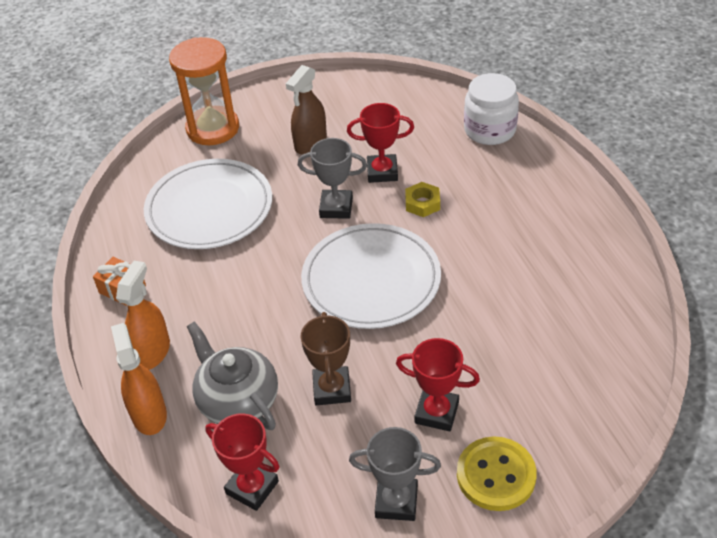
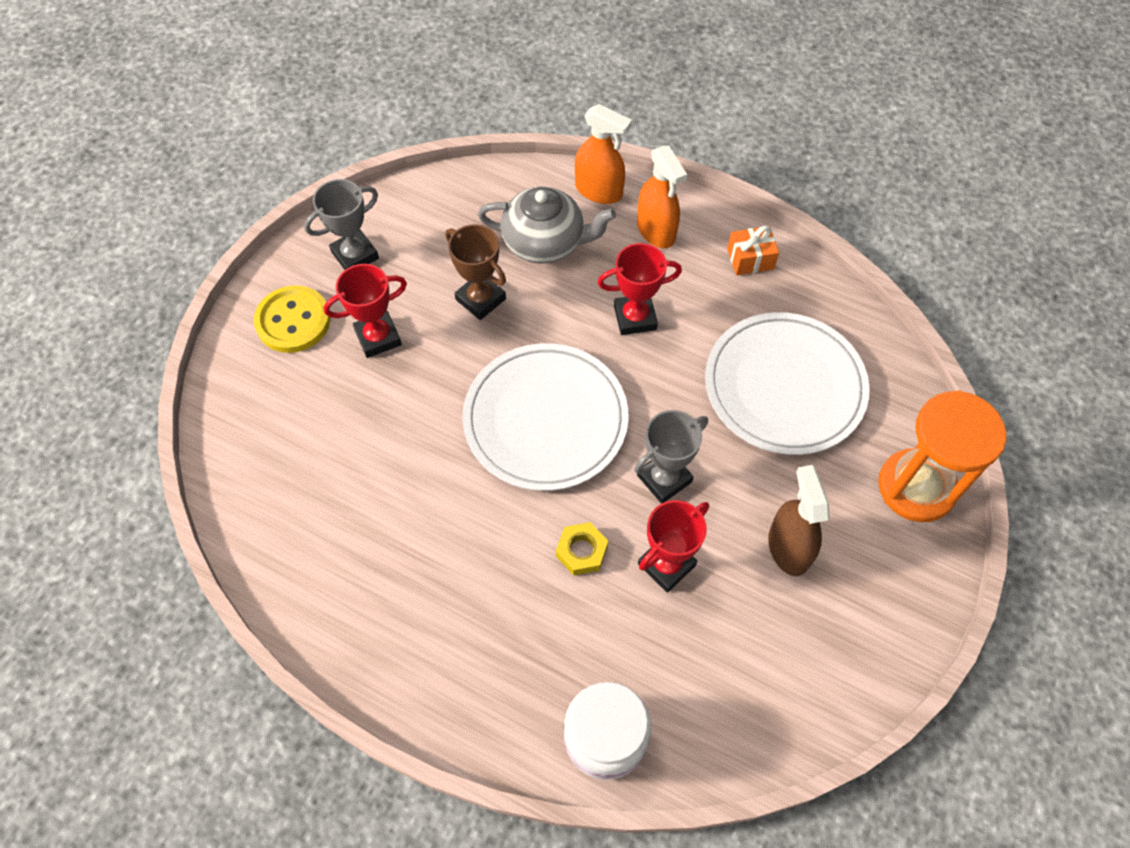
camera: 135 degrees right, 15 degrees up
(252, 487) = (468, 198): red trophy -> red trophy (635, 317)

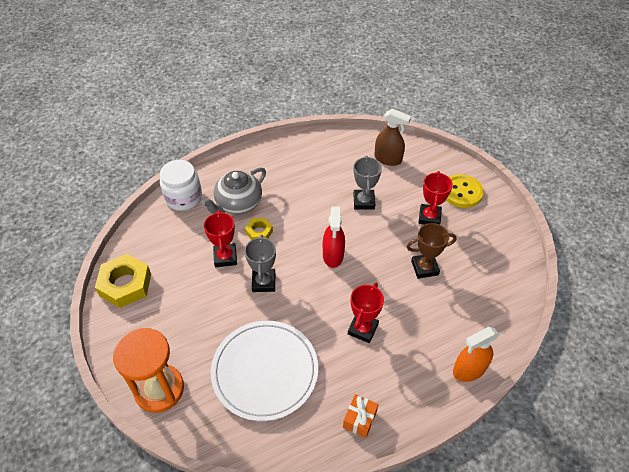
camera: 125 degrees right, 10 degrees down
(355, 255) = (490, 231): grey trophy -> grey trophy (364, 201)
(545, 242) = (445, 318): grey teapot -> grey teapot (238, 203)
(545, 419) = (333, 255): white plate -> red spray bottle
(656, 231) = (416, 381): orange spray bottle -> none
(788, 548) = (187, 308): brown spray bottle -> brown spray bottle (388, 159)
(833, 674) = (125, 284): none -> yellow nut

